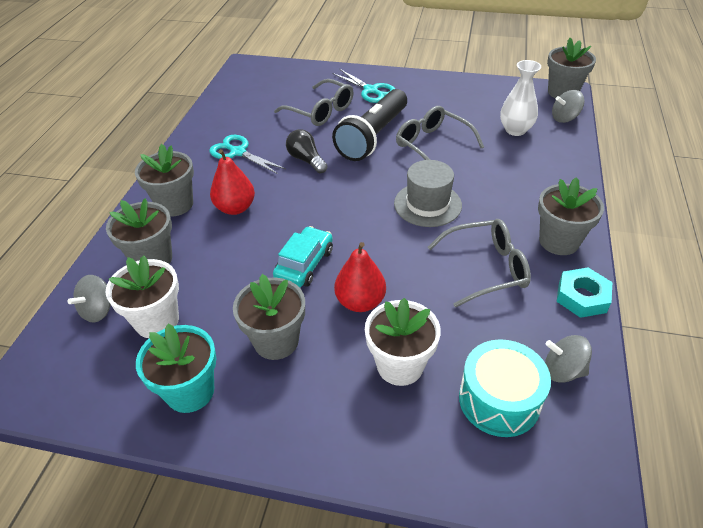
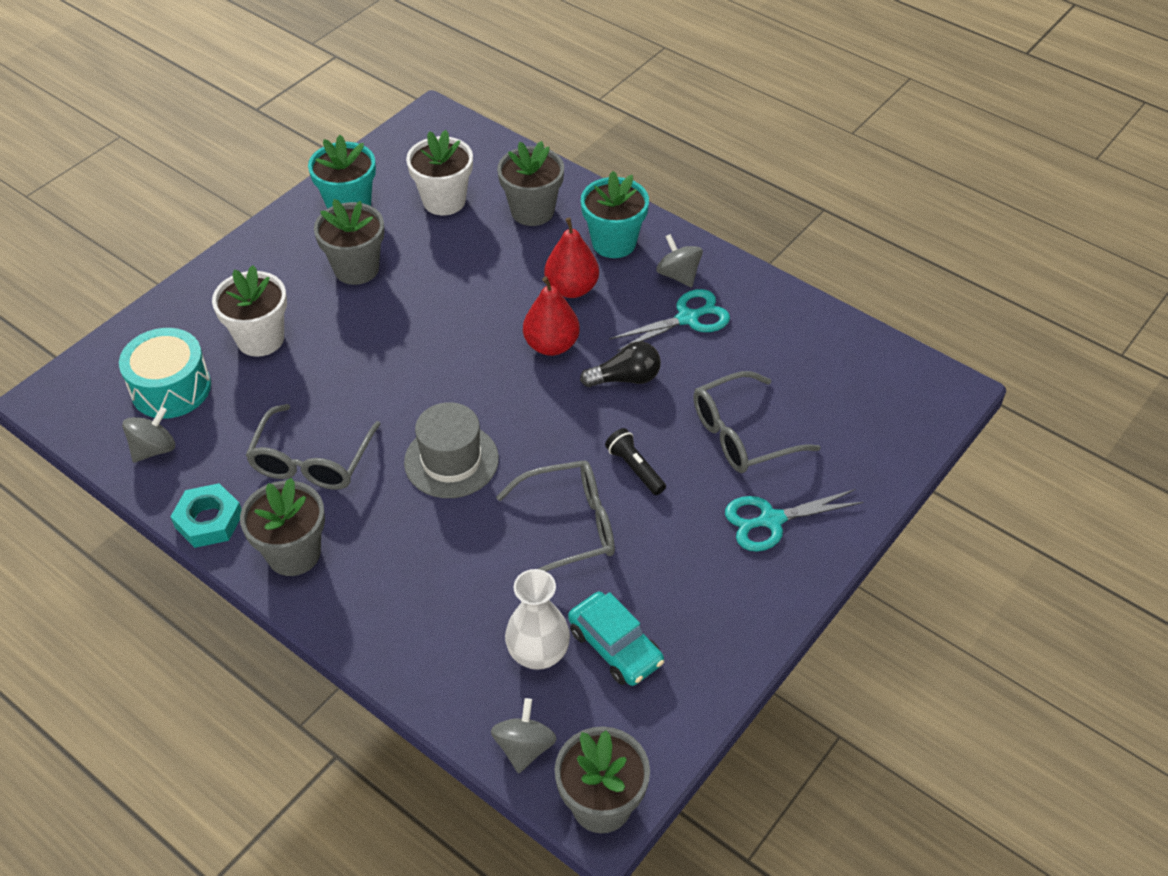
camera: 115 degrees right, 5 degrees up
(98, 310) = (487, 168): grey spinning top -> grey spinning top (678, 275)
(175, 204) = (614, 243): grey flower pot -> turquoise flower pot
(304, 264) = (437, 317): turquoise car -> turquoise car (615, 646)
(360, 302) = (353, 340): red pear -> red pear (551, 345)
(373, 137) = (635, 468): black flashlight -> black flashlight, size x0.44

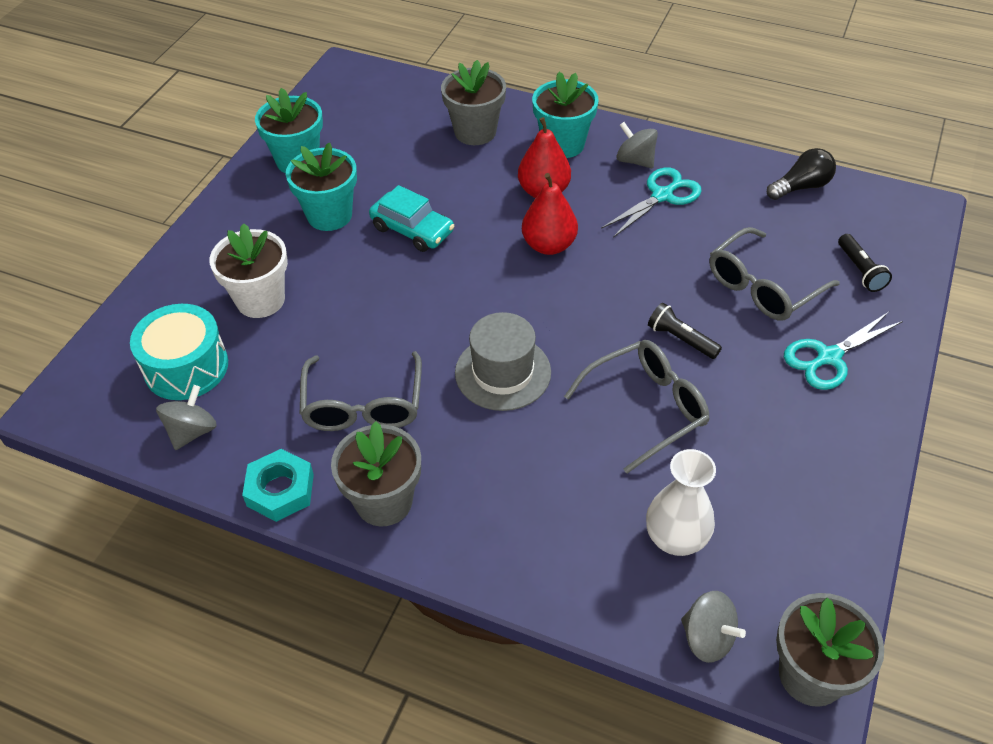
camera: 15 degrees left, 0 degrees up
(356, 269) = (329, 215): grey flower pot -> turquoise flower pot
(444, 201) = (388, 139): white flower pot -> none
(524, 747) = (707, 638): grey spinning top -> grey spinning top turned 135 degrees clockwise
(615, 646) = (746, 512): turquoise car -> turquoise car (412, 230)
(625, 378) = (632, 260): black light bulb -> black light bulb (801, 187)
(850, 440) = (860, 270): none -> black flashlight

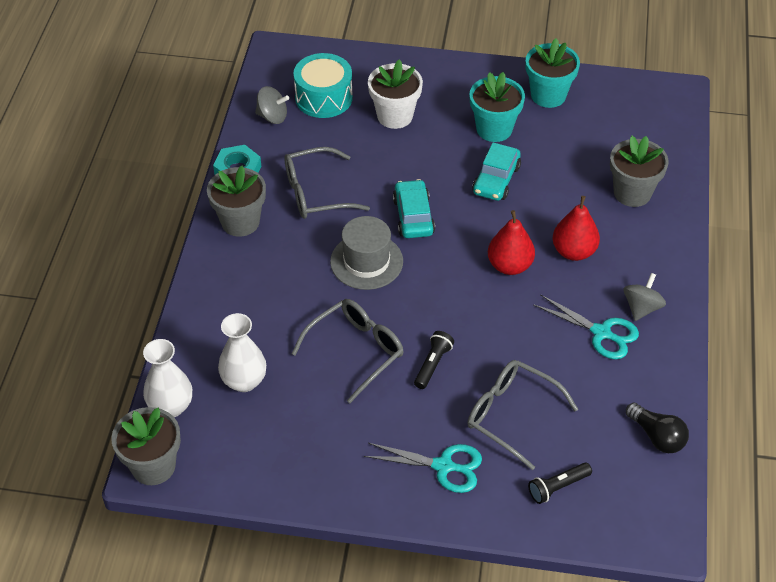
camera: 75 degrees right, 0 degrees up
(442, 314) = (413, 216): none -> turquoise car
(563, 144) = (641, 254): turquoise flower pot -> none
(646, 408) = (356, 351): grey glasses -> grey glasses turned 90 degrees counterclockwise
(707, 638) = (171, 406): grey spinning top -> white vase
(828, 357) = (443, 466): turquoise scissors -> turquoise scissors turned 150 degrees clockwise

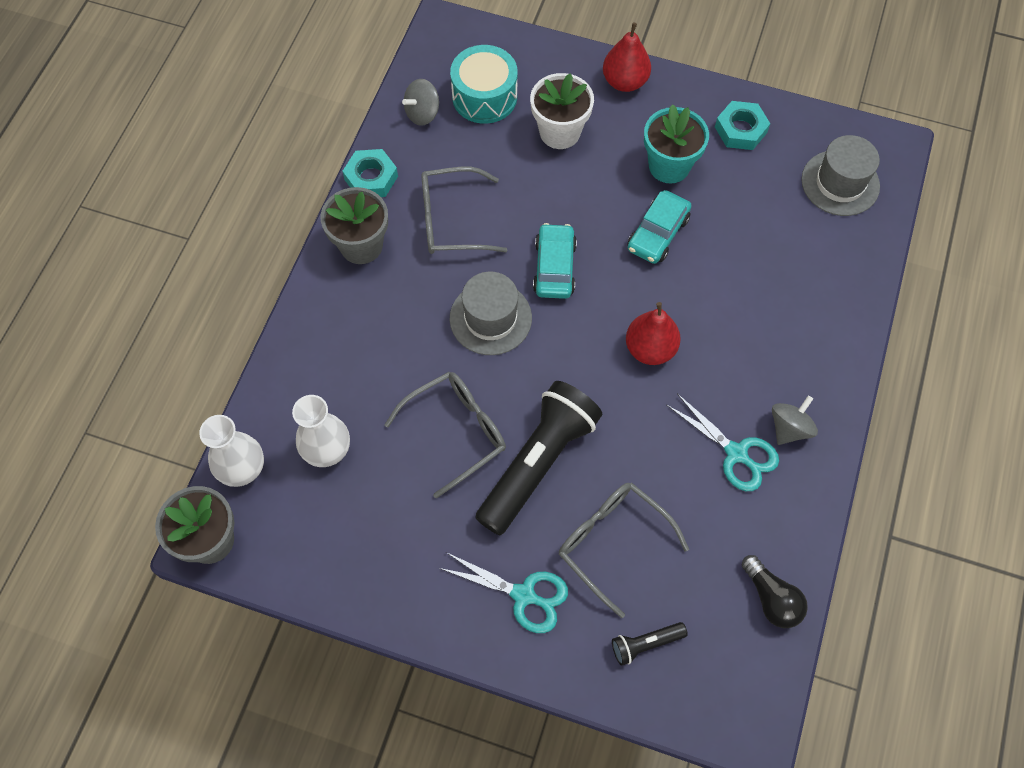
camera: 10 degrees right, 15 degrees up
(272, 116) = (422, 113): grey spinning top -> grey spinning top turned 120 degrees clockwise
(432, 364) = (538, 463): black flashlight -> black flashlight, size x2.28
(548, 95) = (740, 130): turquoise flower pot -> turquoise nut
(574, 251) = (727, 342): red pear -> red pear (625, 82)
(632, 193) = (810, 274): grey flower pot -> none
(640, 123) = (840, 183): none -> grey hat

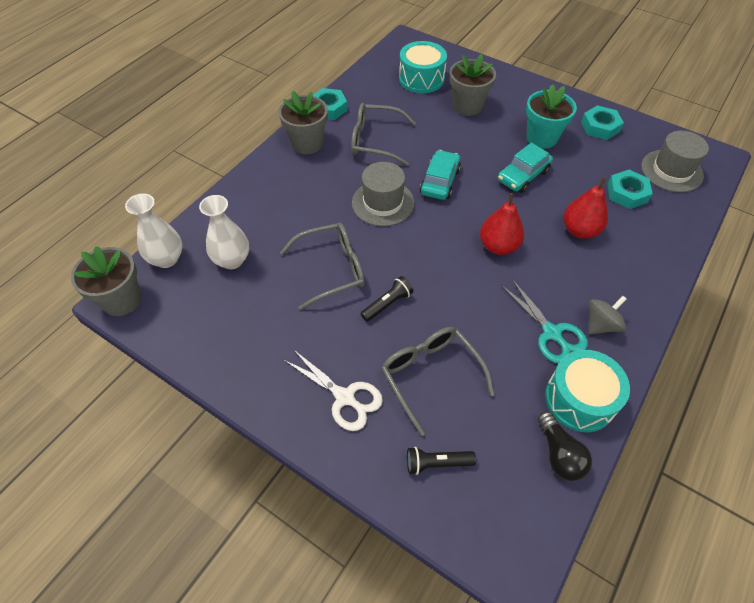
camera: 15 degrees right, 10 degrees down
(422, 113) = (376, 80): grey spinning top -> none
(524, 595) = (345, 397): turquoise scissors -> white scissors
(538, 463) = (387, 304): black flashlight -> black flashlight, size x0.44
(559, 132) = (467, 106): white flower pot -> grey flower pot
(625, 82) = (521, 87): red pear -> red pear (580, 230)
(781, 529) = (579, 399): none -> turquoise drum
(791, 231) = (627, 193): none -> turquoise nut

